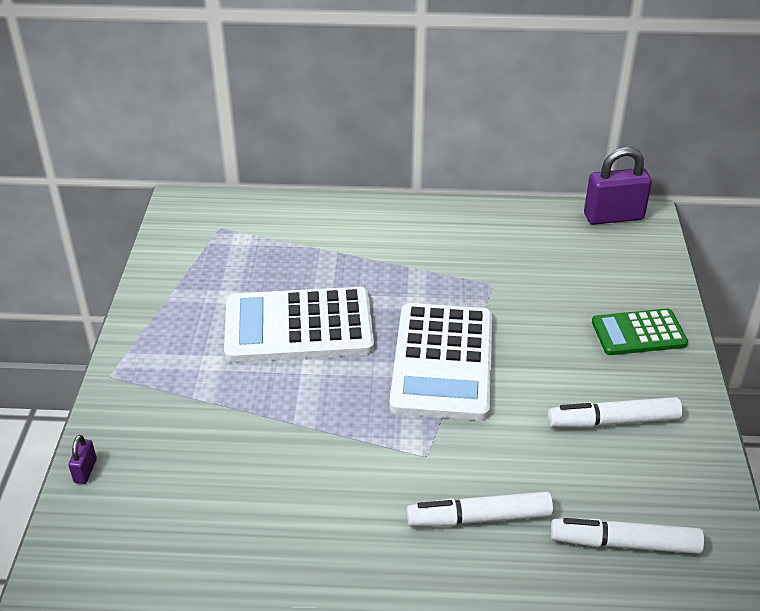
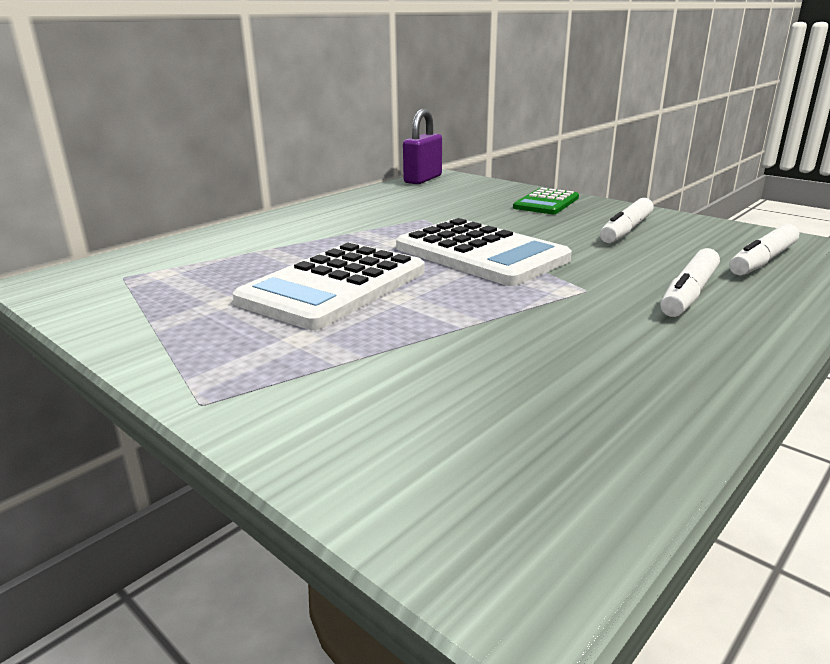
camera: 50 degrees left, 15 degrees down
(85, 471) = (342, 482): purple padlock -> none

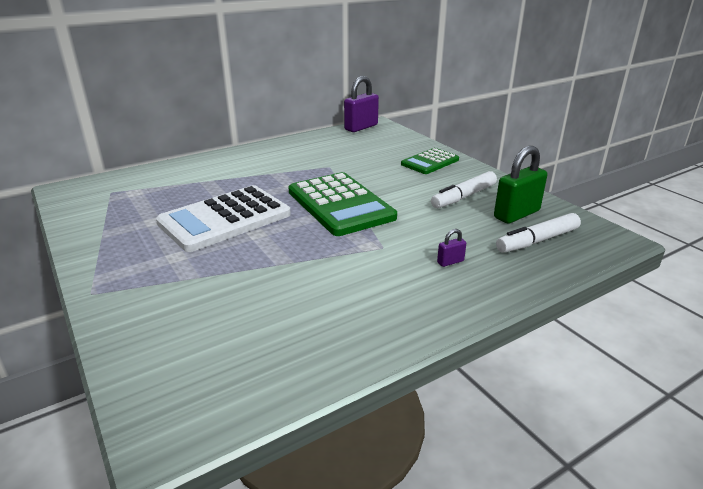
camera: 15 degrees right, 5 degrees up
(480, 254) = (340, 204): white calculator -> green calculator
(688, 294) = (450, 262): white marker -> purple padlock
(707, 239) = (516, 214): none -> green padlock

